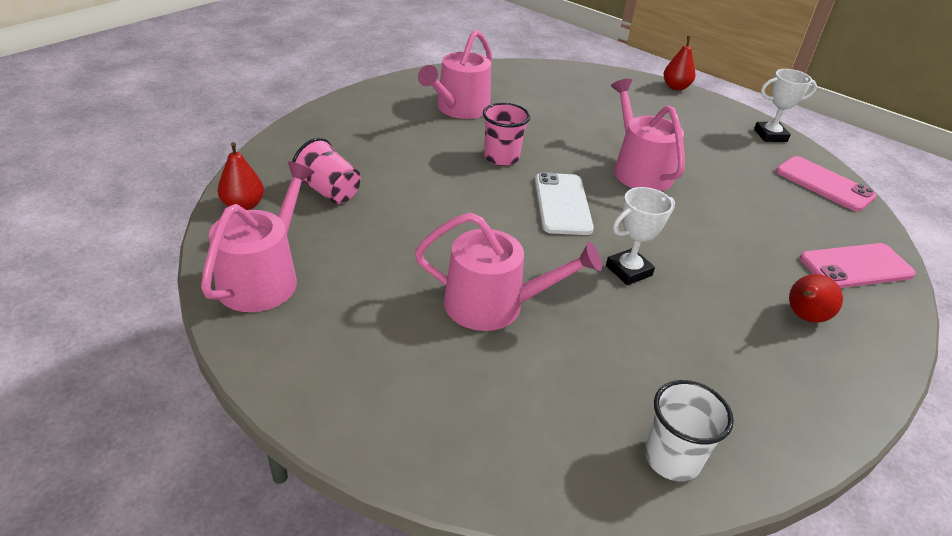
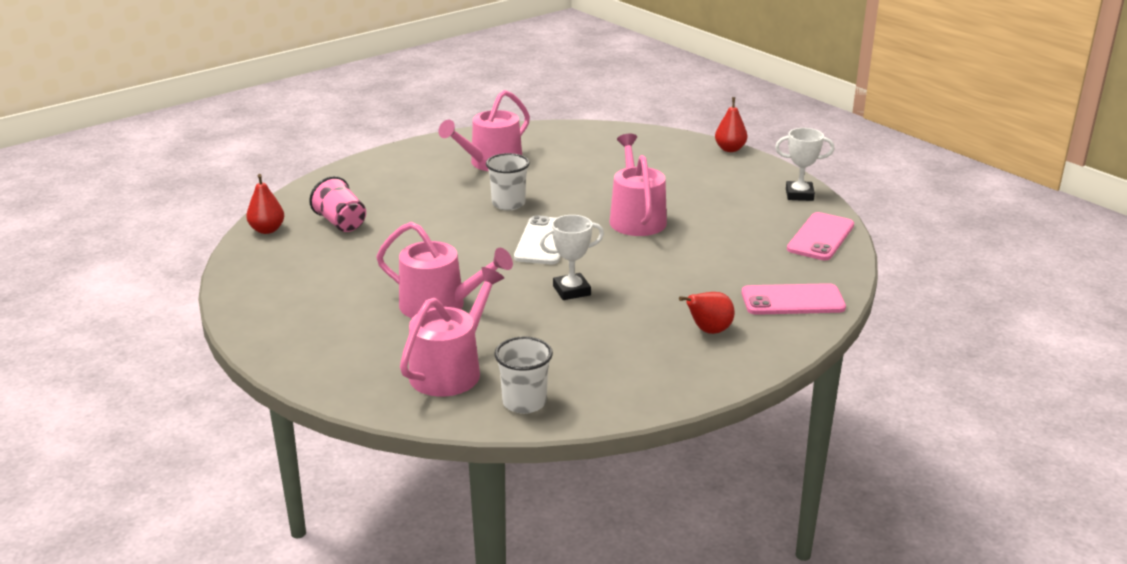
camera: 15 degrees right, 10 degrees down
(263, 277) = (265, 277): pink watering can -> pink watering can (450, 370)
(501, 158) = (508, 204): pink cup -> white cup
(824, 184) = (820, 237): pink phone -> pink phone turned 60 degrees clockwise

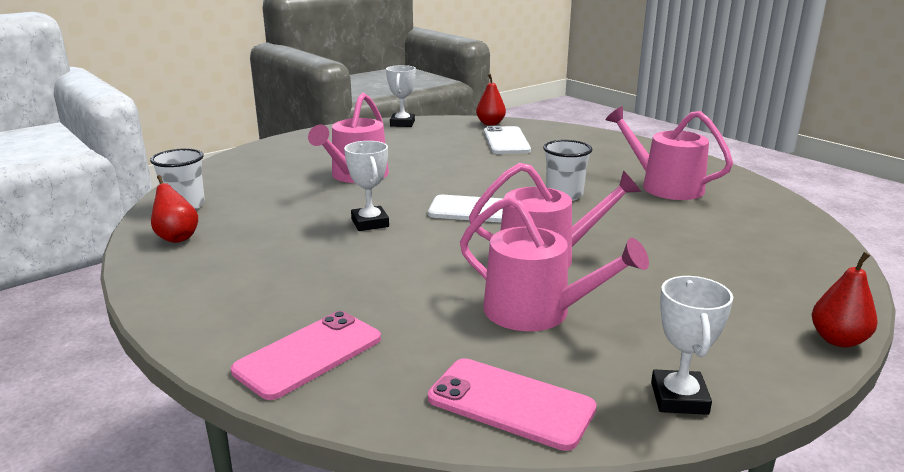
camera: 90 degrees right, 5 degrees down
(241, 285) = (402, 123): none -> white trophy
(341, 223) = (506, 141): pink cup -> white phone
(450, 370) = (251, 182): pink watering can -> pink watering can (537, 312)
(708, 331) = (258, 290): red pear -> red pear (177, 238)
(792, 300) = (308, 354): pink phone -> pink phone turned 45 degrees clockwise

